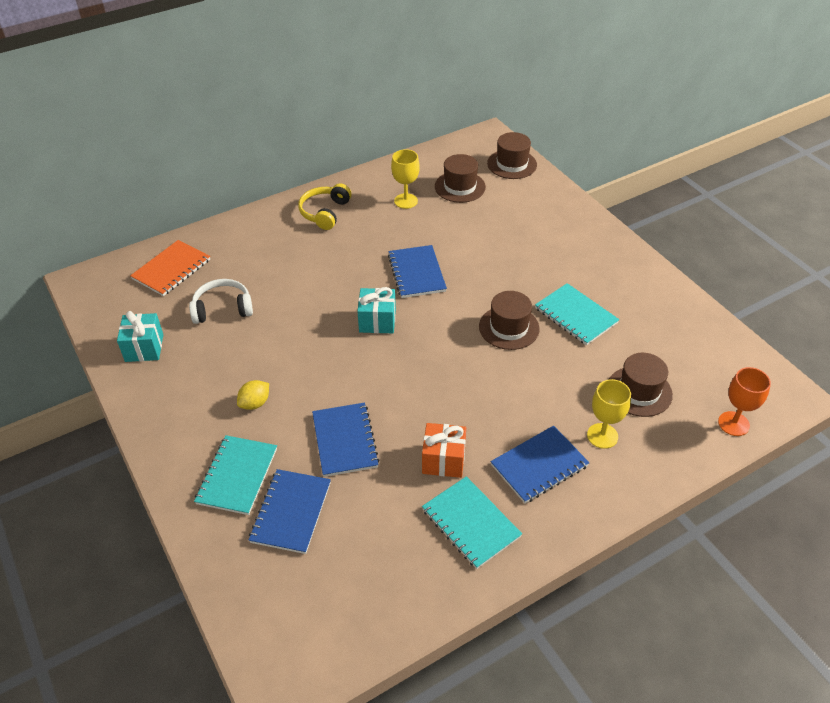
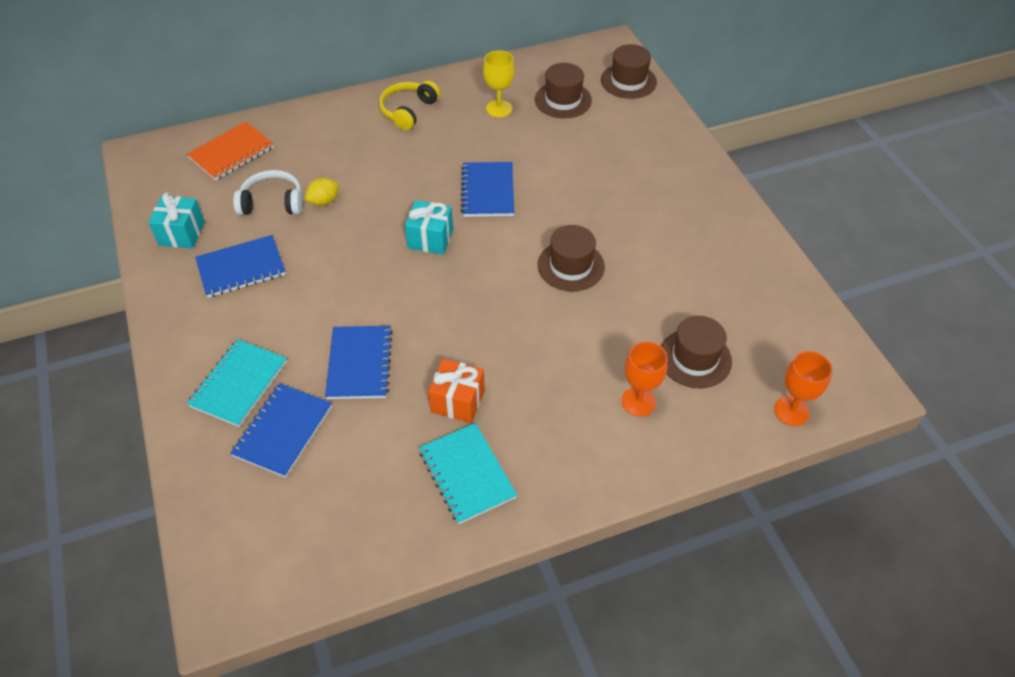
camera: 10 degrees right, 5 degrees up
(255, 403) = (278, 309): yellow lemon -> yellow lemon (324, 201)
(539, 465) = (559, 423): blue notebook -> blue notebook (241, 268)
(576, 315) = (649, 263): turquoise notebook -> none
(602, 436) = (638, 402): yellow goblet -> orange goblet

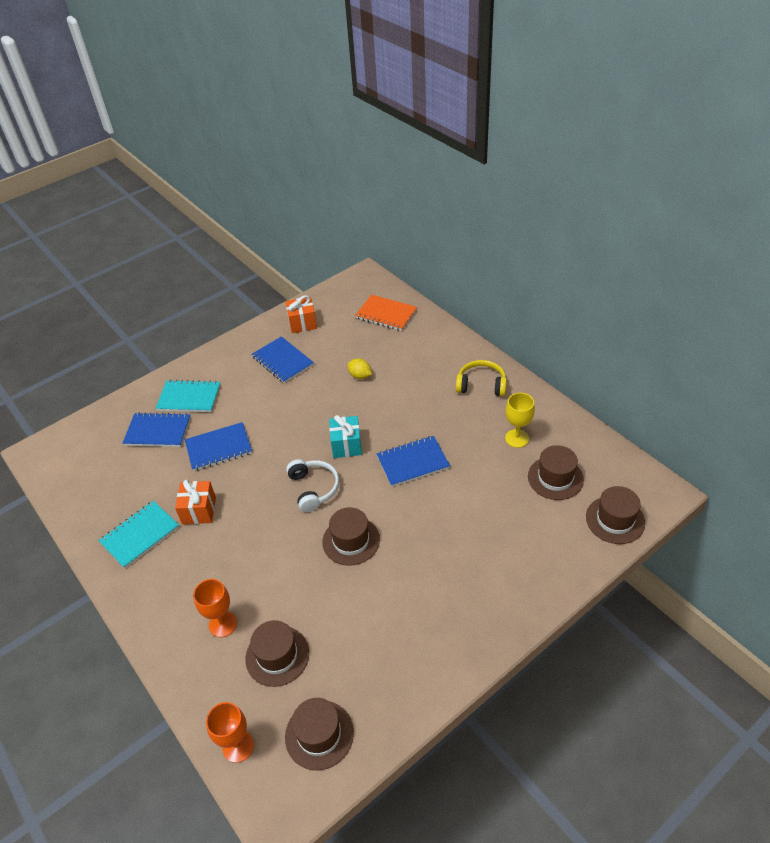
camera: 75 degrees right, 5 degrees down
(182, 233) = (302, 323): turquoise gift -> orange gift
(272, 202) = (347, 351): white headphones -> white headphones (313, 488)
(792, 341) = (319, 734): none -> brown hat

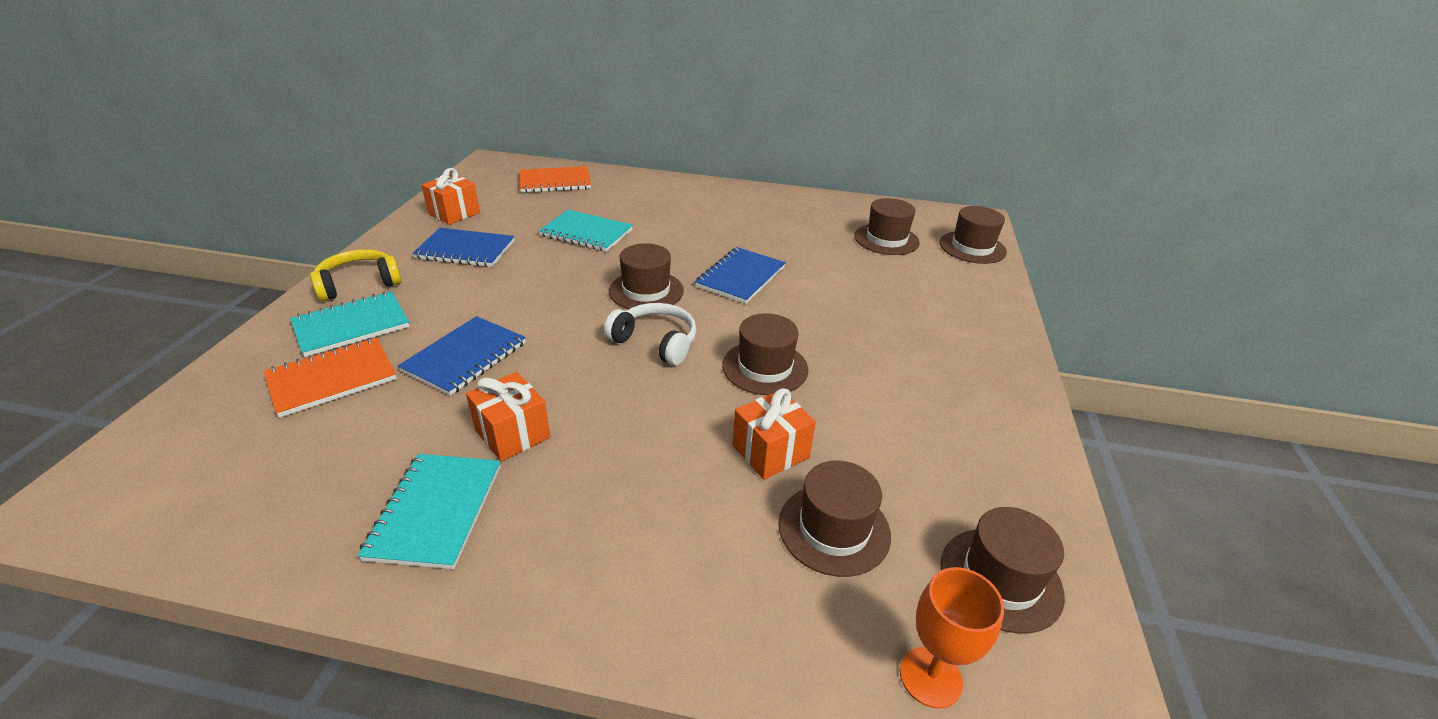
camera: 45 degrees left, 10 degrees down
(158, 431) = (332, 378): blue notebook -> orange notebook
(223, 624) = (712, 541): orange goblet -> none
(295, 595) = (770, 452): none -> orange gift
(346, 445) = (646, 291): turquoise gift -> brown hat
(360, 376) = (586, 233): yellow lemon -> turquoise notebook
(481, 385) = (728, 202): yellow headphones -> yellow headphones (359, 284)
(517, 438) = (814, 226): yellow goblet -> none

